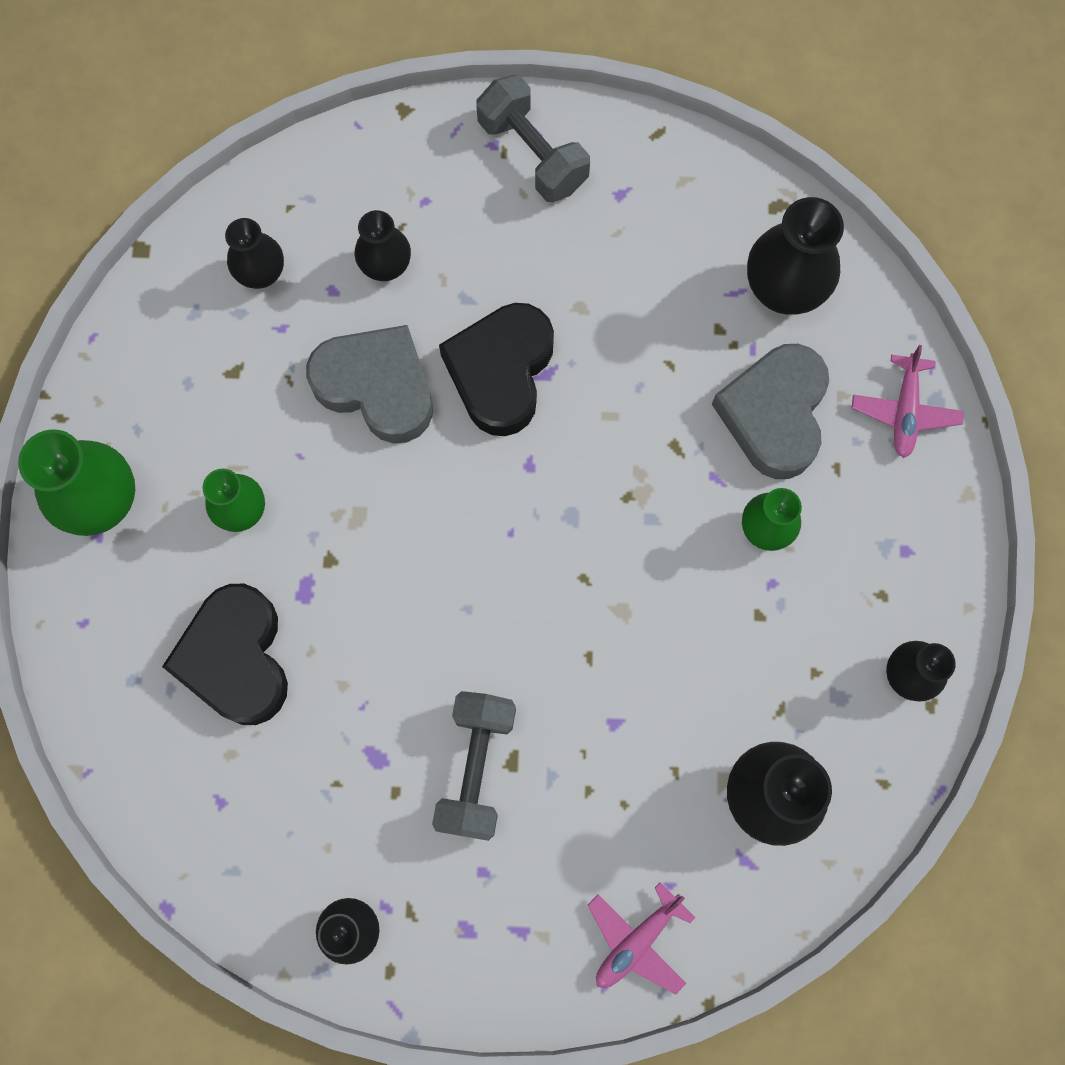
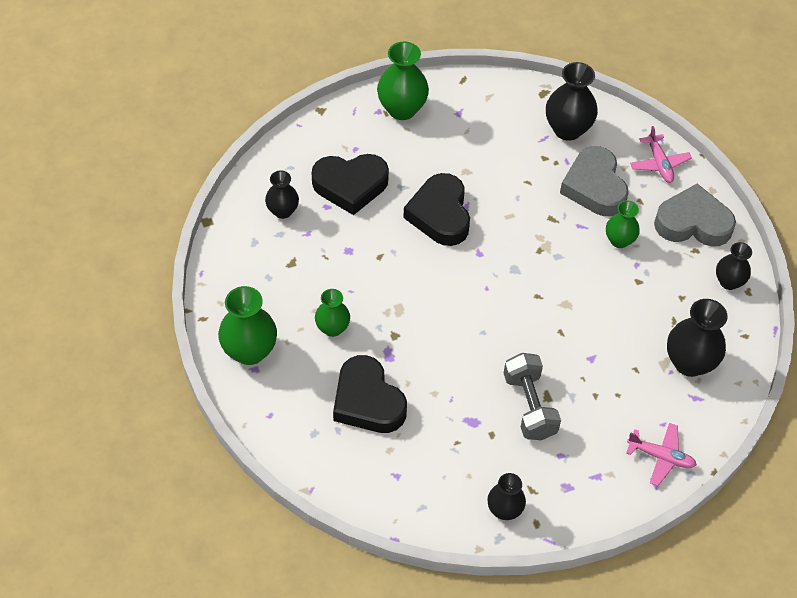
camera: 25 degrees left, 20 degrees down
(377, 387) = (376, 244): grey heart -> grey heart (693, 223)
(386, 266) = (350, 186): black vase -> black heart
(532, 154) = (402, 109): grey dumbbell -> green vase
(637, 940) = (660, 457): pink plane -> pink plane turned 90 degrees counterclockwise

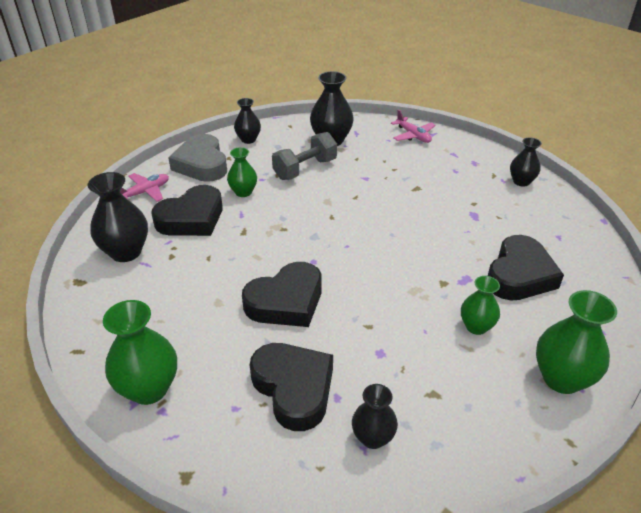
camera: 115 degrees left, 15 degrees down
(529, 406) = (433, 193): grey dumbbell -> grey dumbbell (305, 169)
(594, 187) = (192, 218): grey heart -> black heart
(660, 457) = (413, 135): pink plane -> pink plane turned 150 degrees clockwise

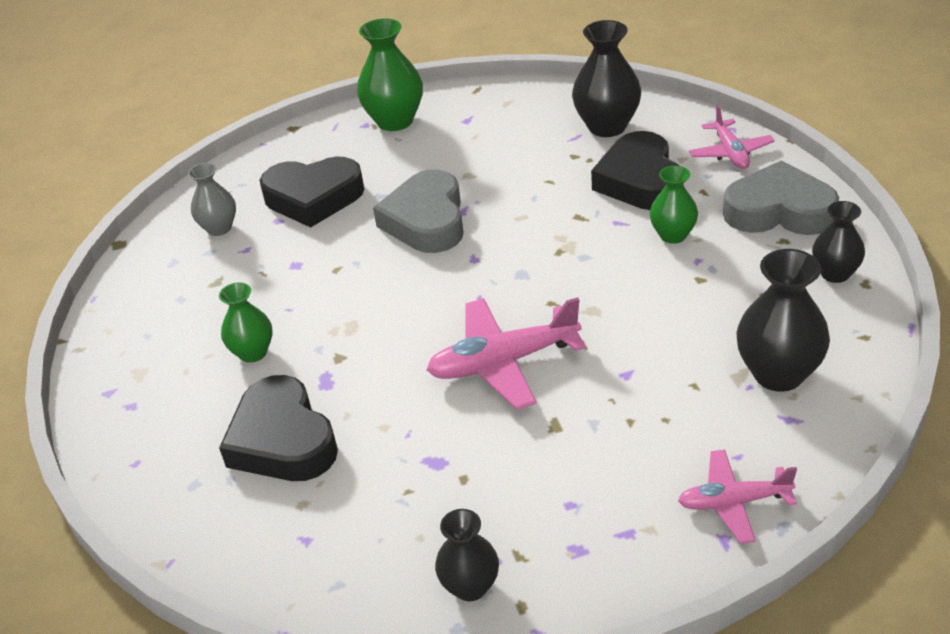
camera: 125 degrees right, 0 degrees up
(286, 301) = (426, 220): black heart -> grey heart
(305, 169) = (697, 313): grey dumbbell -> none
(373, 437) = (219, 228): black vase -> grey vase
(391, 217) = (504, 362): none -> pink plane
(561, 378) = (130, 384): green vase -> none

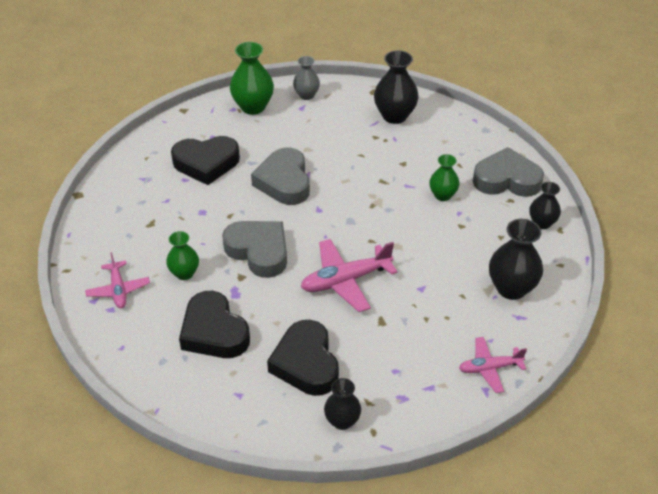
camera: 10 degrees left, 5 degrees up
(219, 228) = (145, 184): grey vase -> grey vase (306, 95)
(372, 320) = (259, 251): none -> grey heart
(640, 181) = (419, 156): black heart -> black heart (306, 363)
(730, 152) = (474, 137): pink plane -> pink plane (118, 290)

